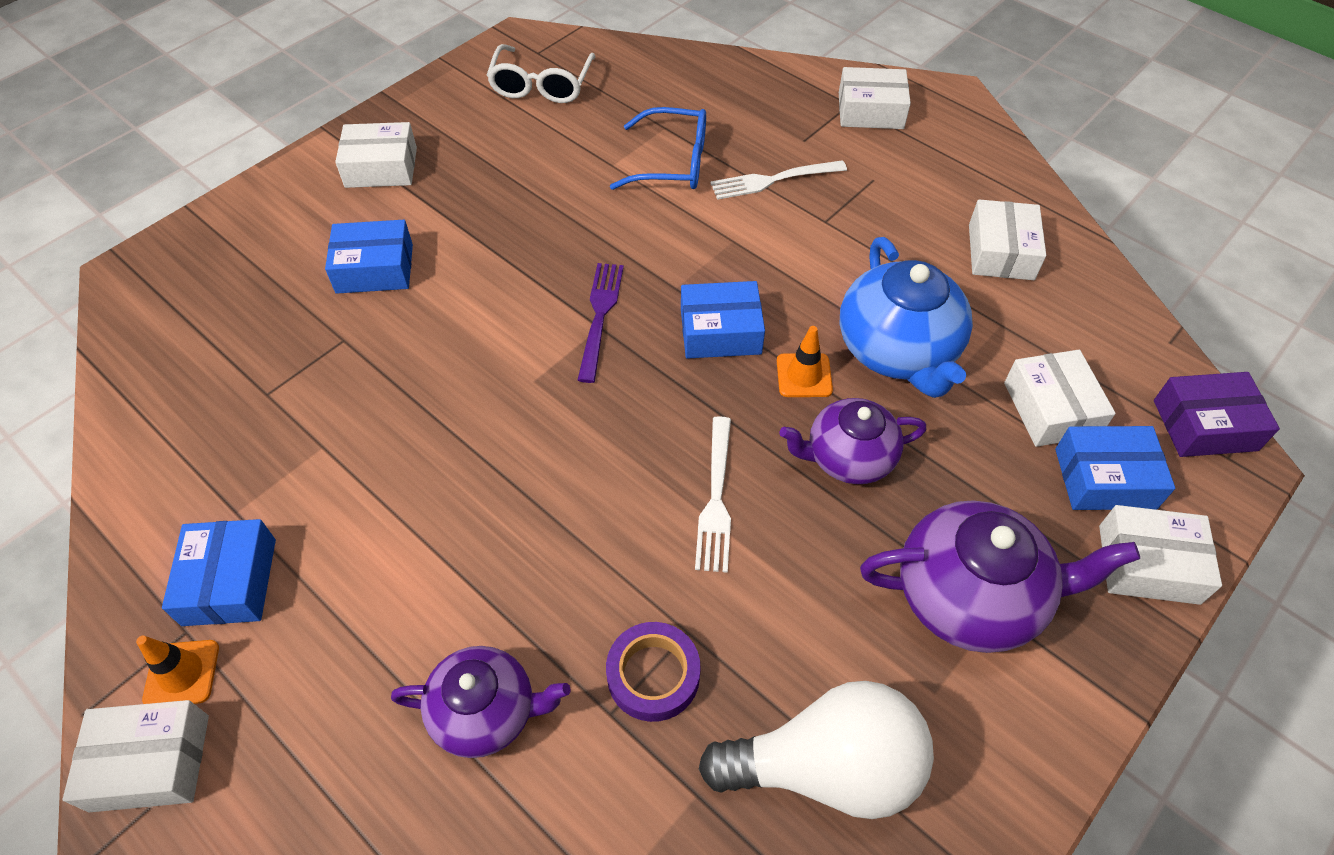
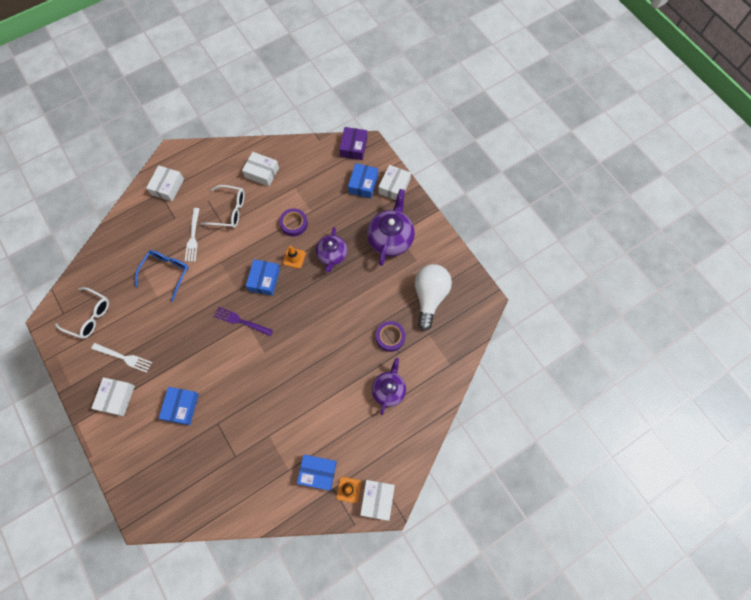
camera: 75 degrees left, 15 degrees up
(716, 498) = (334, 301): white fork -> white fork (124, 357)
(868, 221) = (229, 210): none -> white glasses
(897, 350) = (294, 224): blue teapot -> purple tape
(1051, 409) = (333, 187): white box -> none

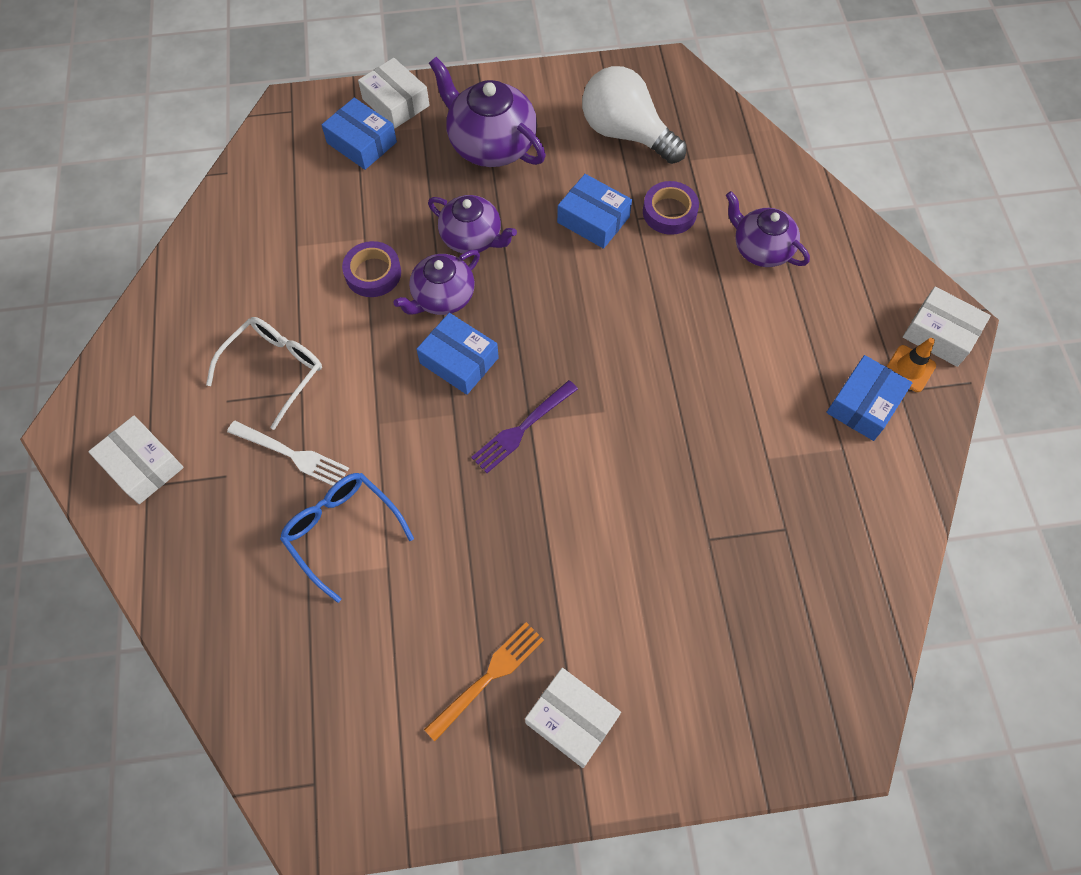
camera: 65 degrees left, 5 degrees down
(89, 316) = (354, 724): white glasses -> none
(124, 357) = (488, 677): white fork -> orange fork
(181, 407) = (647, 594): blue box -> blue box (593, 219)
(262, 172) = (229, 286): white box -> none
(294, 258) = (442, 297): orange traffic cone -> purple teapot
(353, 147) = (278, 129): purple box -> none

